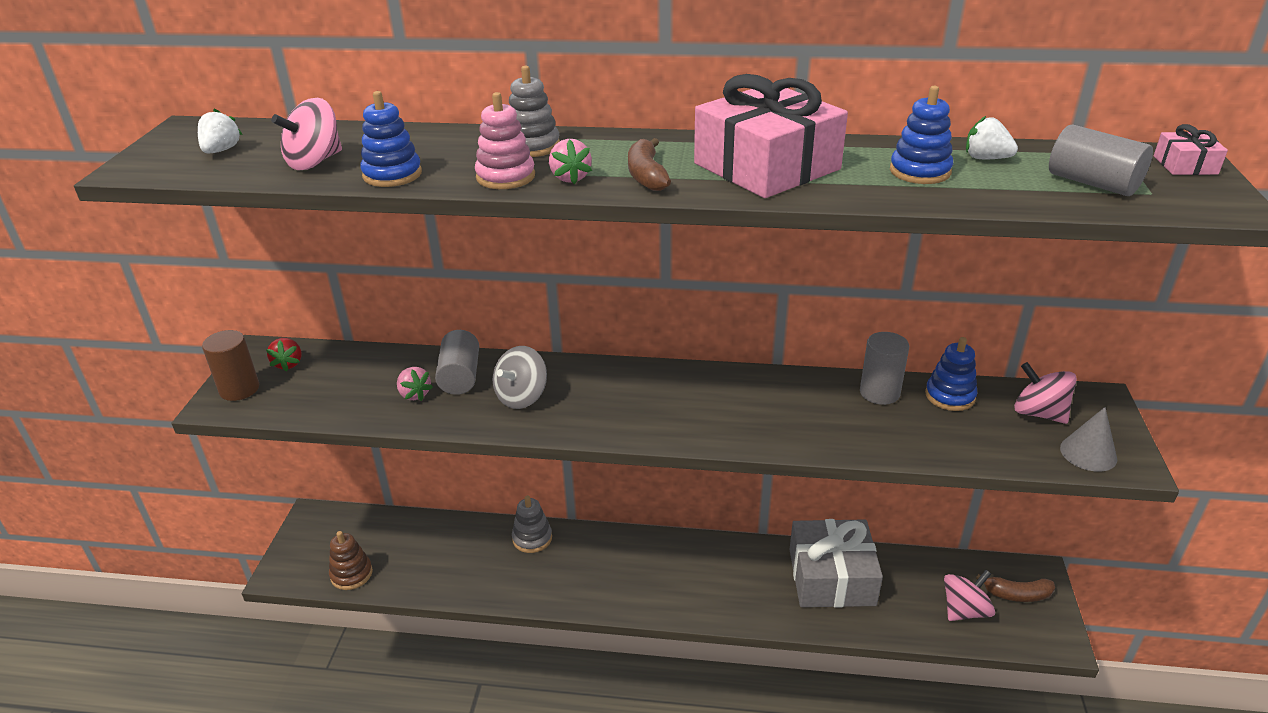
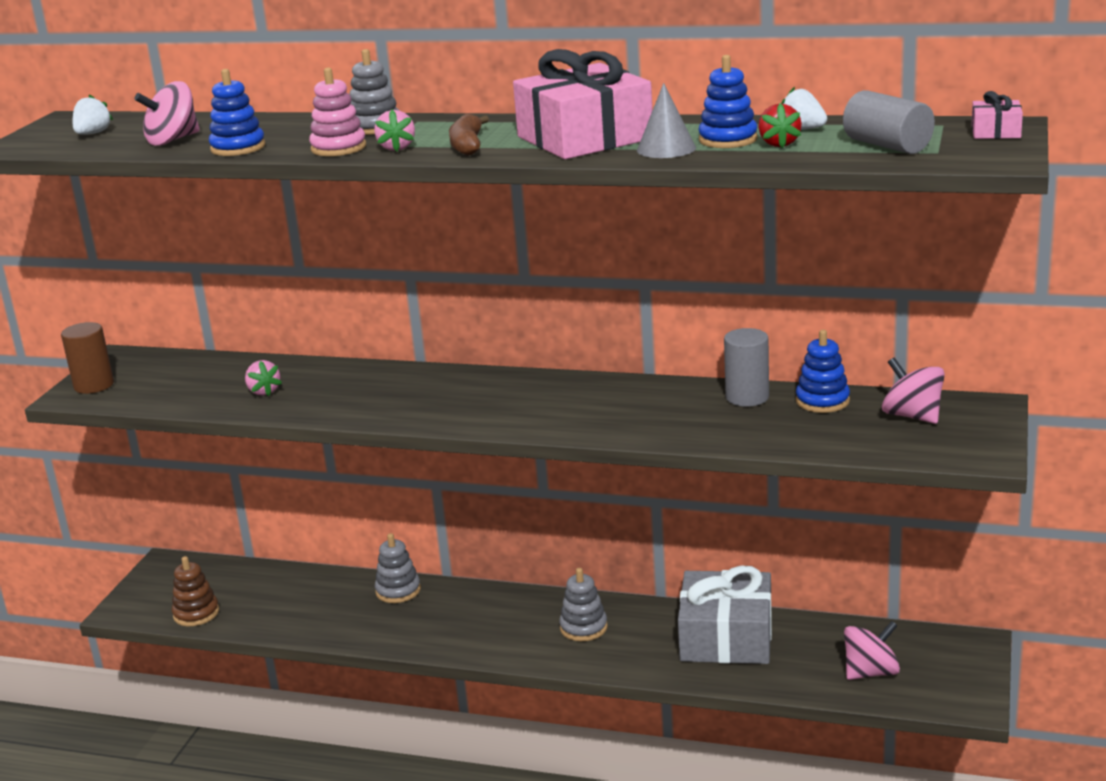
camera: 10 degrees right, 10 degrees down
(288, 364) = (146, 367): red strawberry -> red strawberry (779, 144)
(460, 376) = (313, 379): grey cylinder -> none
(521, 397) = (370, 395): grey spinning top -> none
(706, 573) = (583, 627): none -> grey stacking toy
(1017, 594) = (940, 661): brown banana -> none
(1088, 453) = (946, 447): grey cone -> grey cone (666, 149)

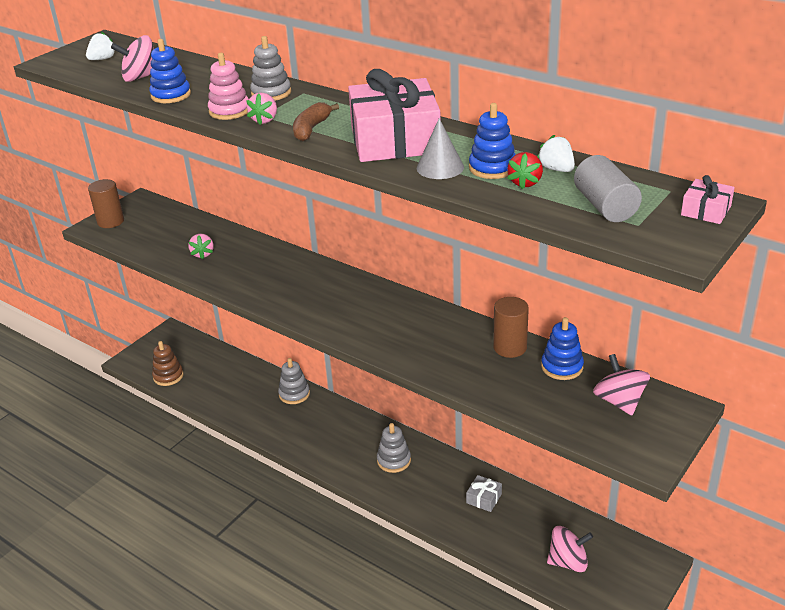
camera: 20 degrees right, 10 degrees up
(726, 637) = (484, 498): grey gift -> grey gift, size x0.42
(747, 397) = (510, 347): grey cylinder -> brown cylinder

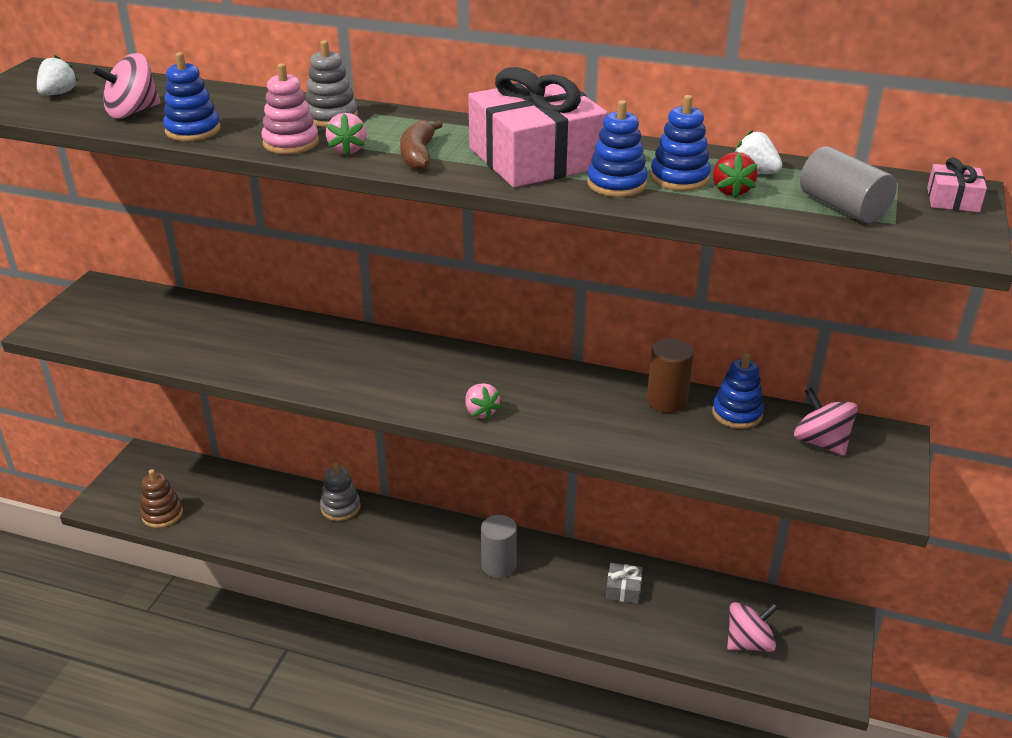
camera: 20 degrees left, 0 degrees up
(111, 221) = (68, 319): brown cylinder -> none
(203, 254) = (221, 344): pink strawberry -> pink strawberry (481, 412)
(394, 460) = (499, 565): grey stacking toy -> grey cylinder
(440, 167) = (616, 184): grey cone -> blue stacking toy

